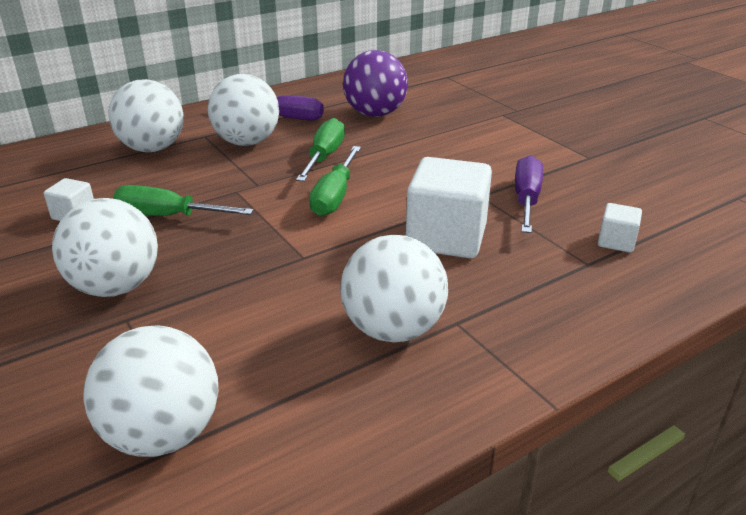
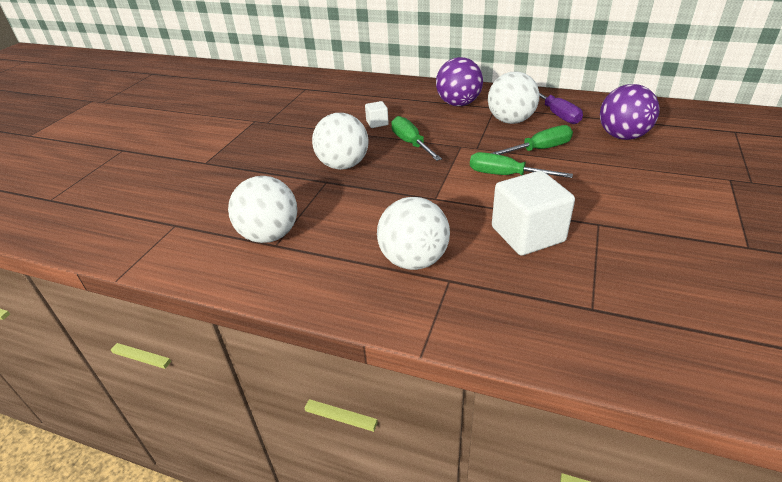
camera: 55 degrees right, 5 degrees up
(152, 148) = (458, 104): white ball -> purple ball
(335, 196) = (506, 175): green screwdriver -> green screwdriver turned 45 degrees clockwise
(526, 200) = (627, 245): purple screwdriver -> none
(616, 242) = (643, 311): white cube -> none

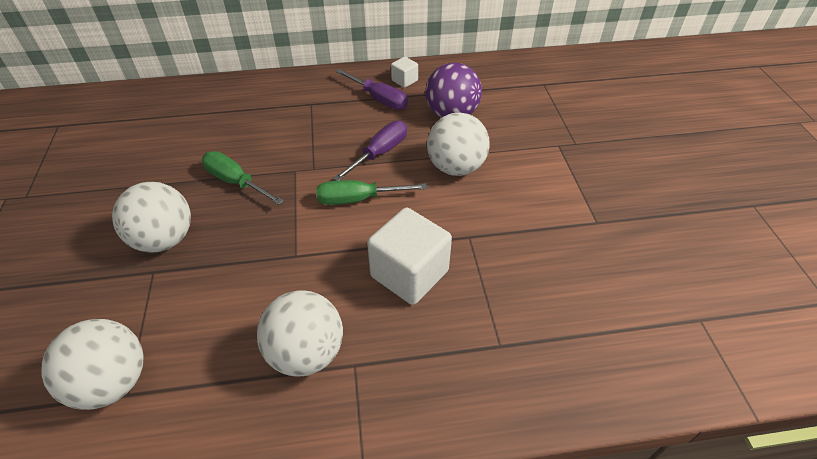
camera: 30 degrees left, 10 degrees up
(377, 123) = (181, 160): white cube -> white cube (404, 80)
(458, 104) = (268, 107): purple ball -> none
(510, 121) = (335, 120): white ball -> white ball (456, 167)
(539, 149) = (379, 153): green screwdriver -> purple screwdriver

